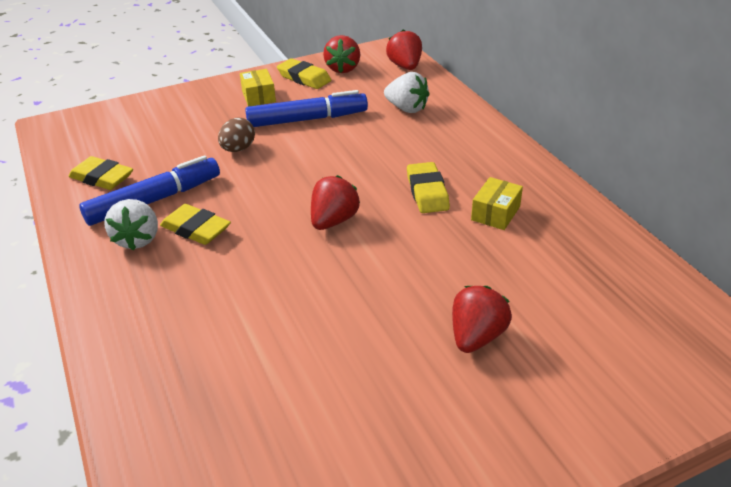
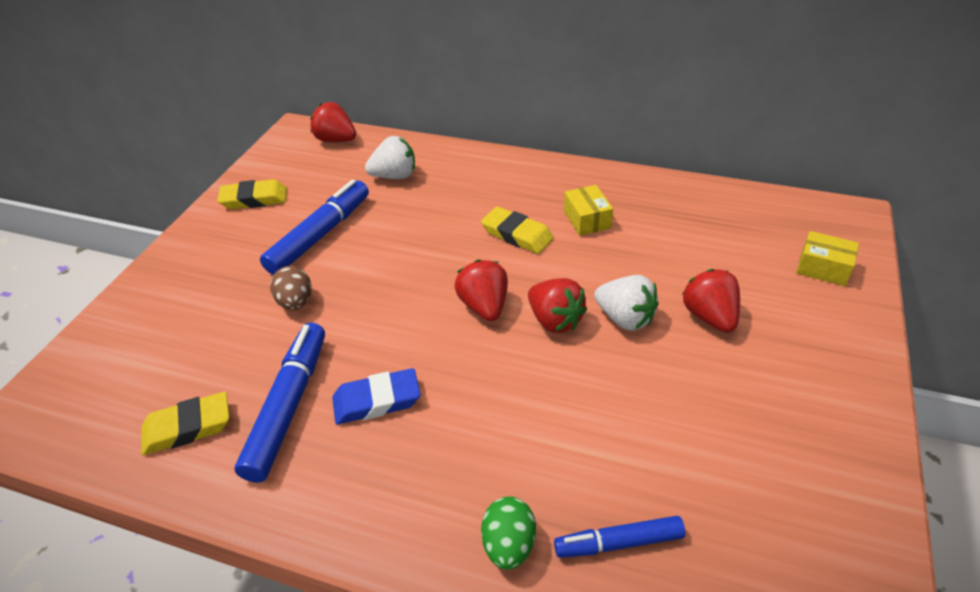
camera: 45 degrees left, 5 degrees up
(137, 239) = (334, 454): white strawberry -> white strawberry (625, 318)
(140, 352) = (509, 545): none -> green egg
(190, 404) = (618, 542): none -> blue marker
(196, 229) = (377, 401): yellow eraser -> blue eraser
(258, 96) = (234, 241): yellow box -> yellow box (823, 268)
(343, 68) = (280, 170): red strawberry -> red strawberry (555, 320)

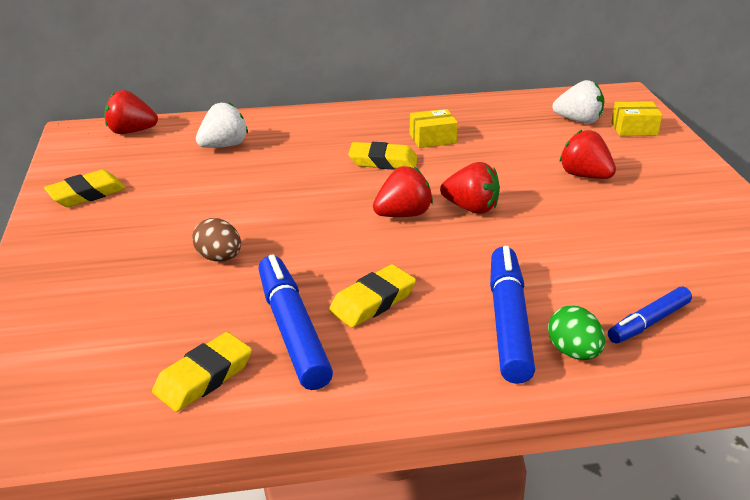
camera: 30 degrees left, 10 degrees down
(320, 235) = (192, 204): blue marker -> blue marker (508, 322)
(377, 401) = (372, 301): blue eraser -> yellow eraser
(484, 306) = (403, 214): red strawberry -> red strawberry turned 105 degrees clockwise
(587, 219) = (432, 139): yellow box -> yellow box turned 60 degrees counterclockwise
(625, 318) = (524, 193): white strawberry -> white strawberry (578, 121)

